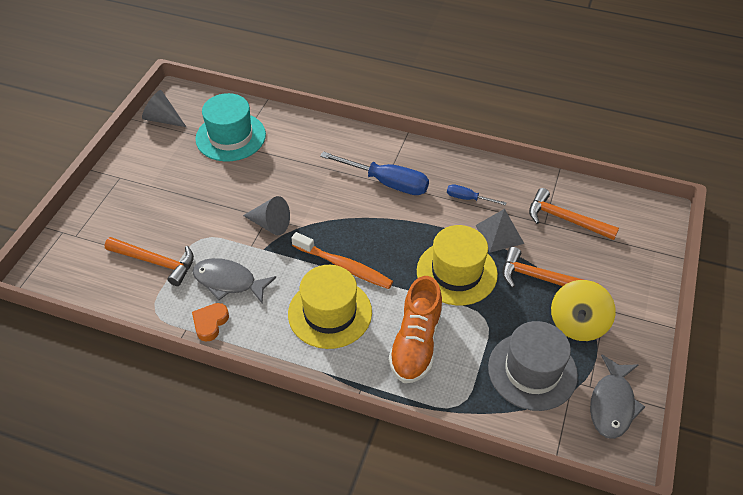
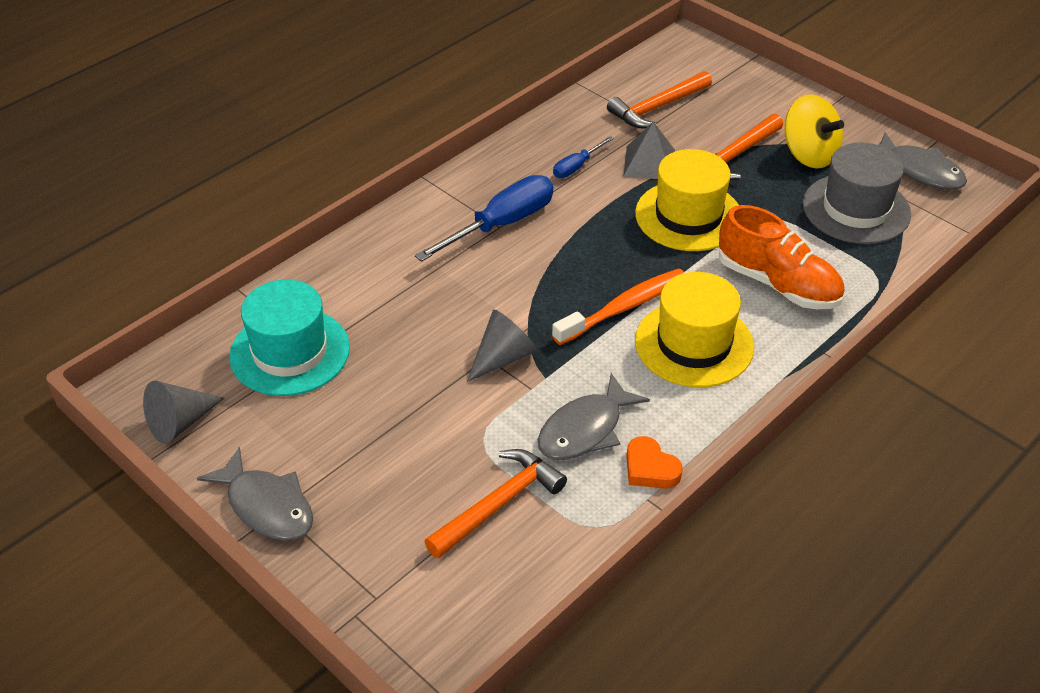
camera: 65 degrees left, 5 degrees down
(120, 172) = (267, 506): none -> grey fish

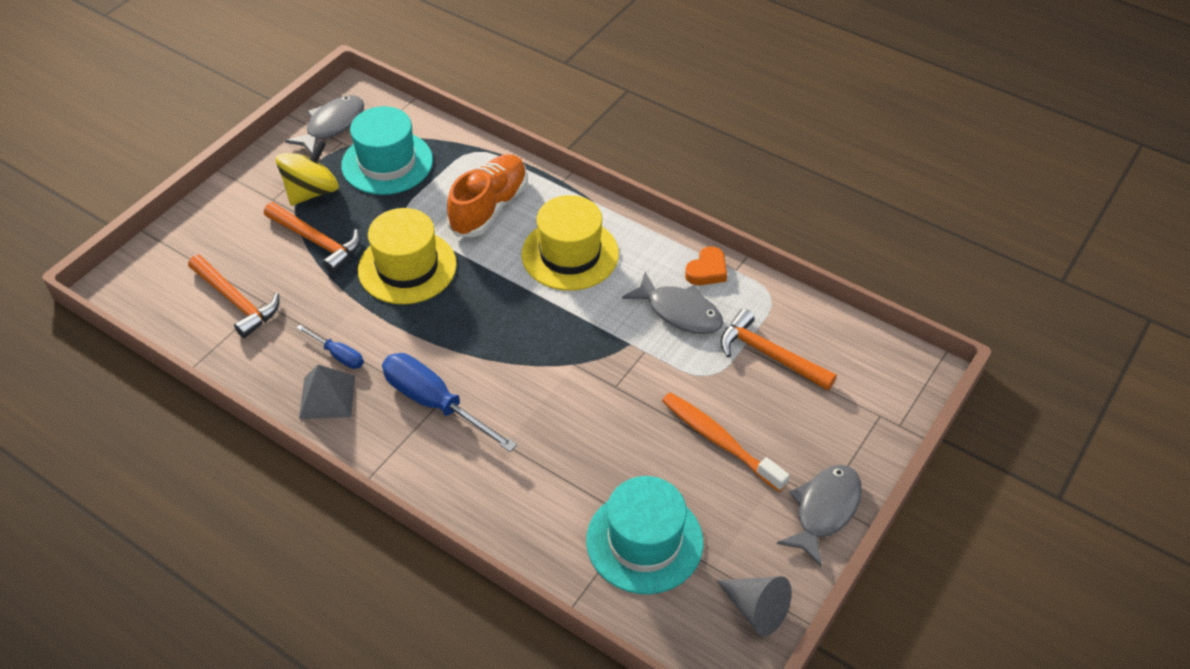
camera: 100 degrees left, 5 degrees up
(503, 357) = (613, 375): grey cone -> none
(624, 307) = (535, 301): orange toothbrush -> orange toothbrush (719, 440)
(649, 163) = (329, 300): grey pyramid -> grey pyramid (327, 396)
(856, 209) = (387, 163): grey hat -> turquoise hat

